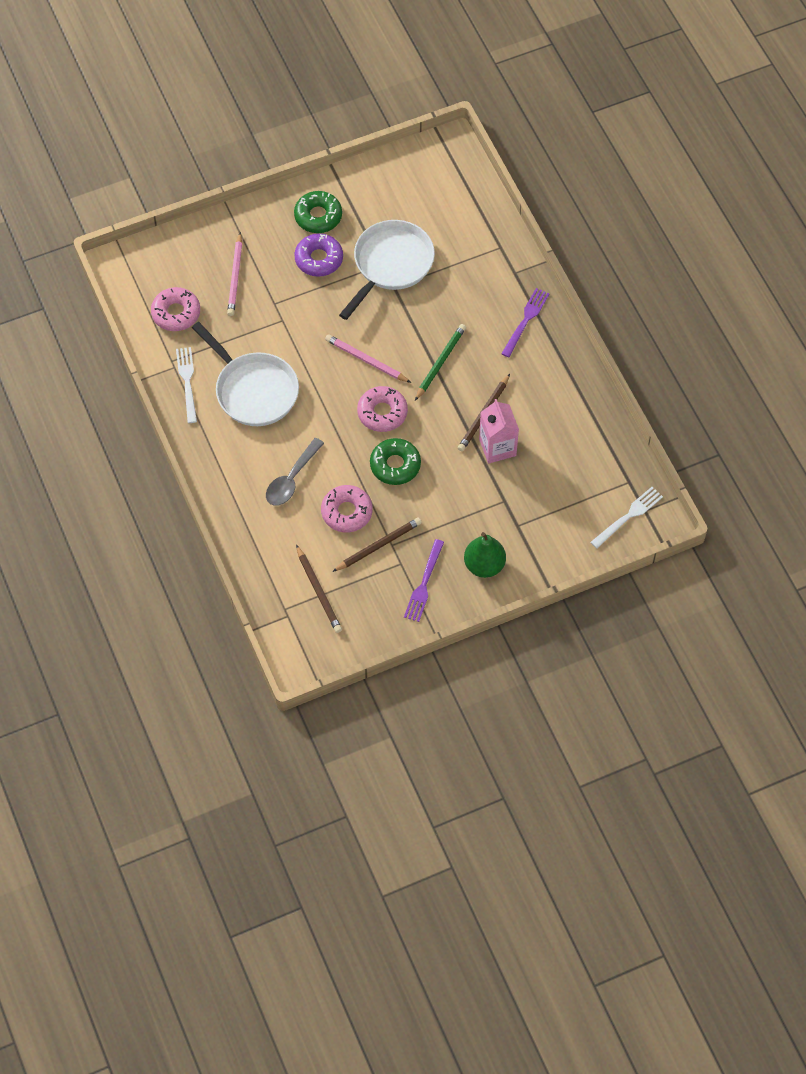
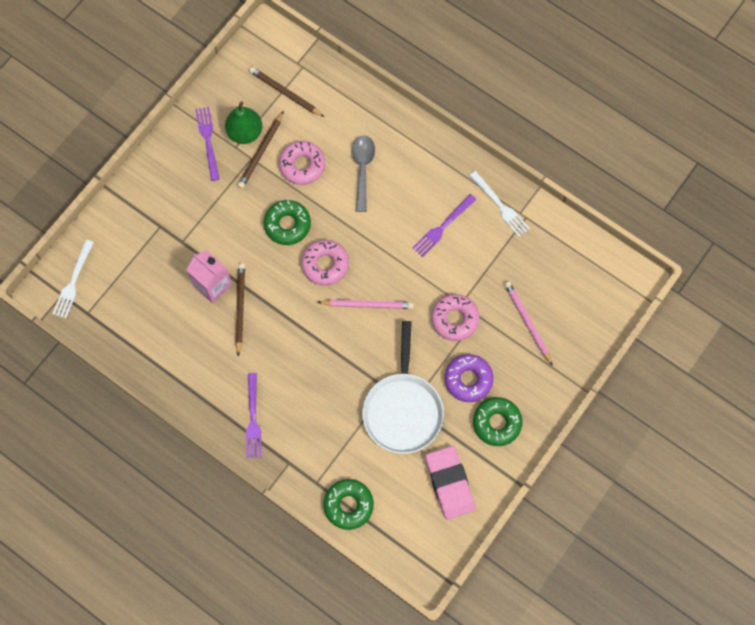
camera: 150 degrees right, 10 degrees up
(176, 313) = (552, 261): pink donut -> pink donut (454, 319)
(253, 390) = (442, 227): white pan -> purple fork
(389, 193) = (449, 483): none -> pink eraser
(440, 362) = (304, 337): green pencil -> none
(483, 218) = (348, 505): none -> green donut
(484, 565) = (169, 180): green pear -> green pear (245, 132)

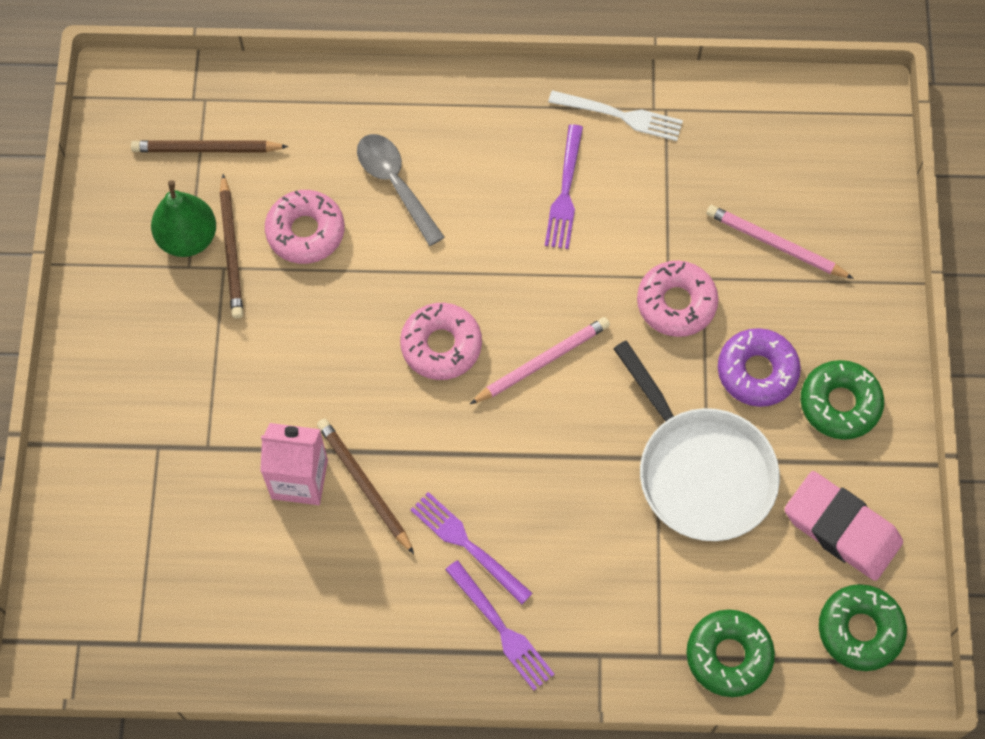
camera: 35 degrees left, 5 degrees down
(73, 282) = (83, 613): white fork -> none
(208, 140) = (140, 282): purple fork -> purple fork (466, 544)
(287, 225) = (345, 325): green donut -> green donut (860, 630)

